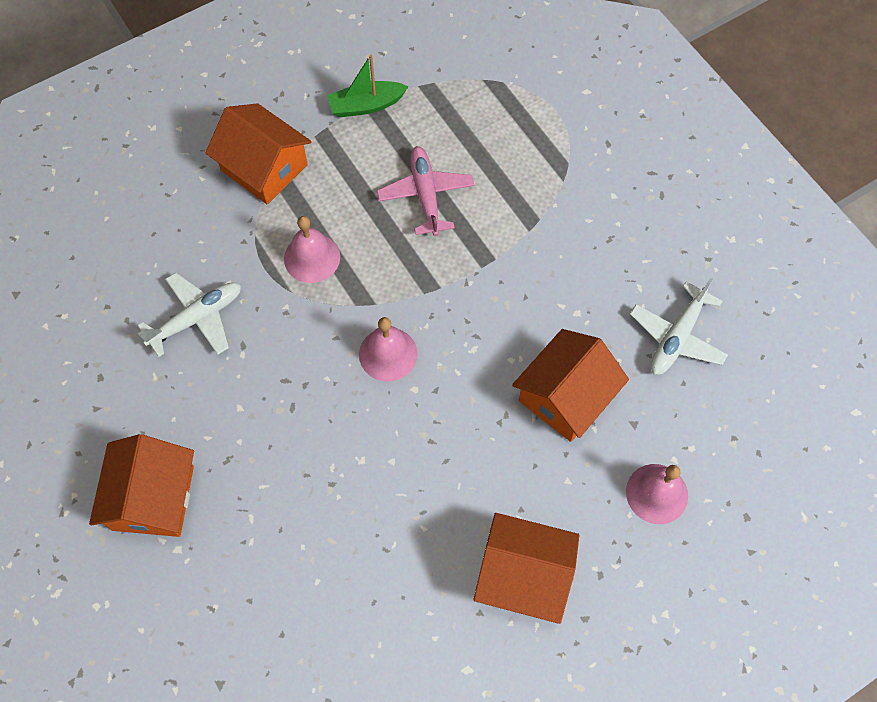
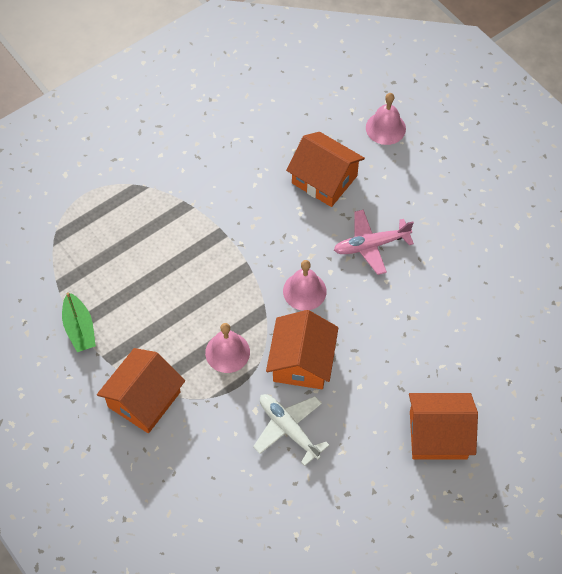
camera: 95 degrees left, 5 degrees down
(425, 195) = (165, 277): pink plane -> pink plane (371, 245)
(523, 575) = (452, 198): orange house -> orange house (302, 361)
(677, 337) = (272, 117): white plane -> none

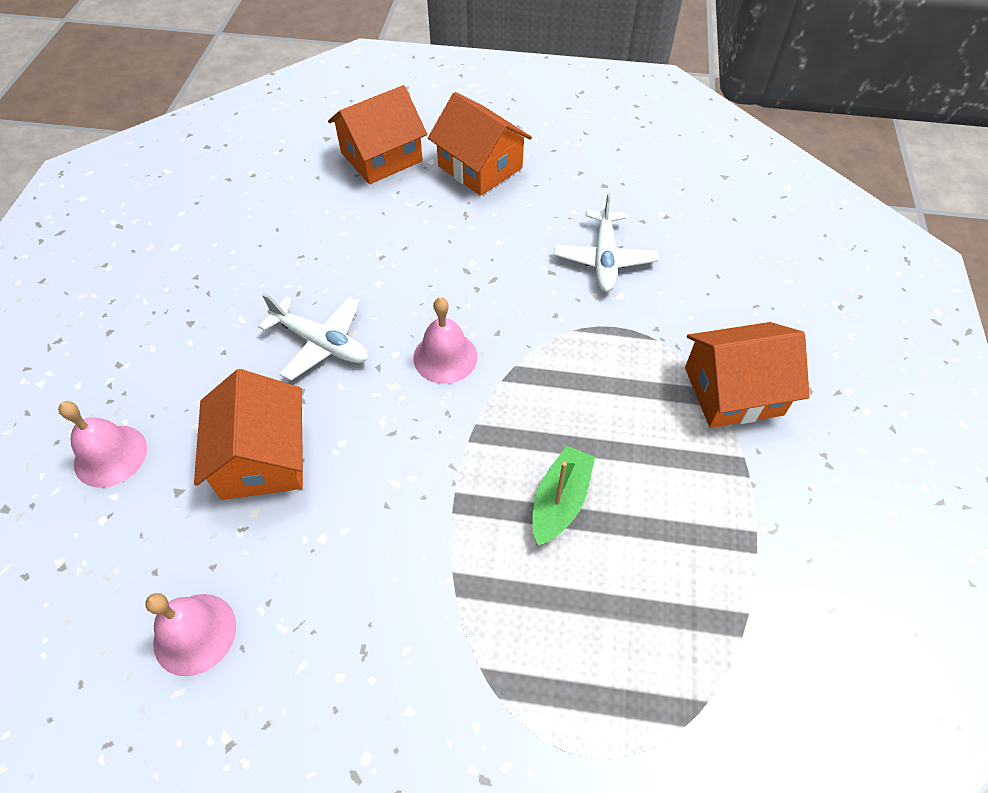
camera: 135 degrees left, 5 degrees down
(79, 328) = (754, 535): green boat -> green boat (560, 501)
(227, 352) = (594, 365): pink bell -> pink bell (195, 633)
(302, 361) = (527, 299): orange house -> orange house (381, 157)
(371, 245) = (321, 343): pink plane -> white plane

